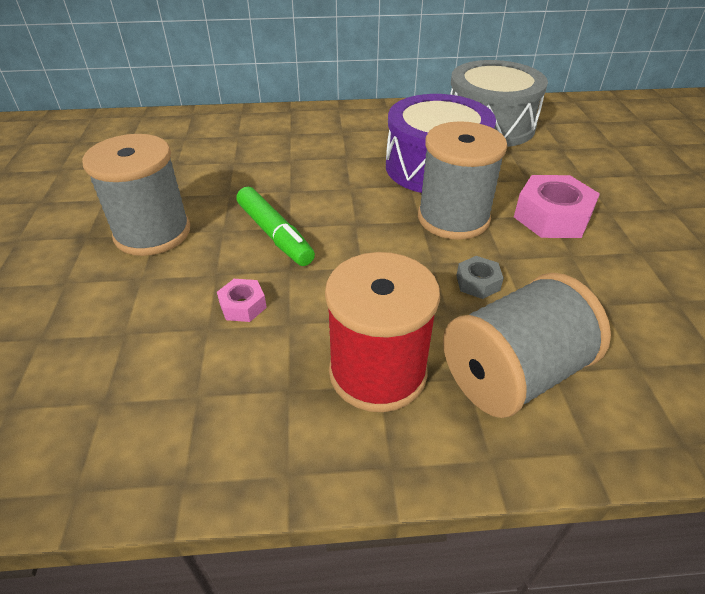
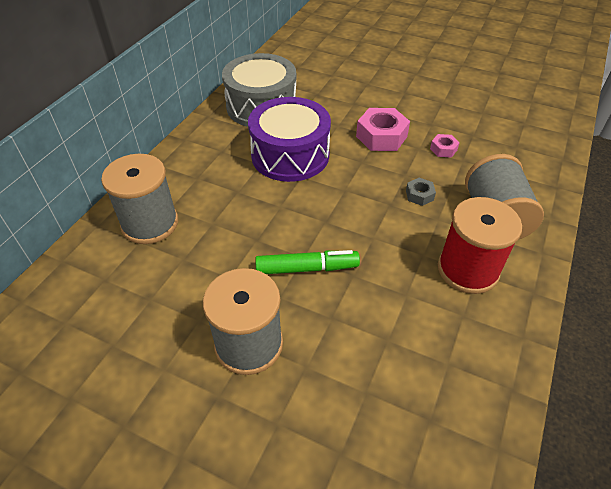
camera: 60 degrees left, 5 degrees up
(243, 306) = (376, 313): pink nut -> pink nut (443, 149)
(453, 218) = (353, 175): grey spool -> grey spool (150, 223)

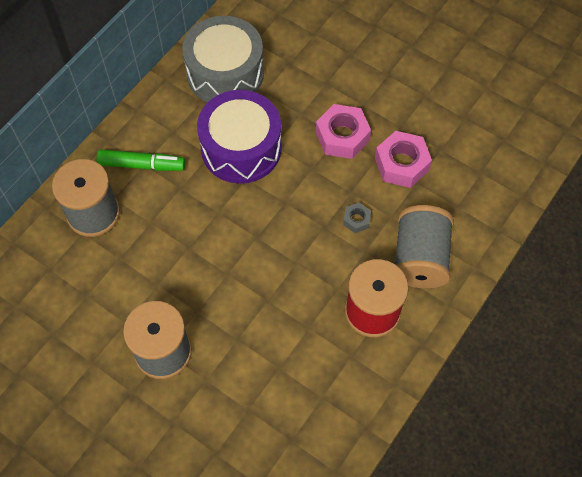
camera: 10 degrees right, 15 degrees up
(307, 268) = (227, 286): green marker -> green marker (142, 165)
(443, 149) = (401, 164): pink nut -> pink nut, size x1.94

